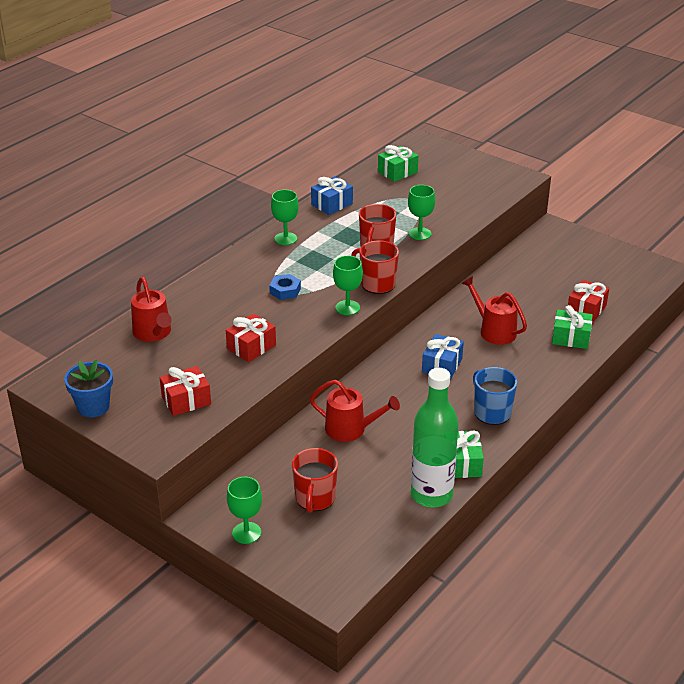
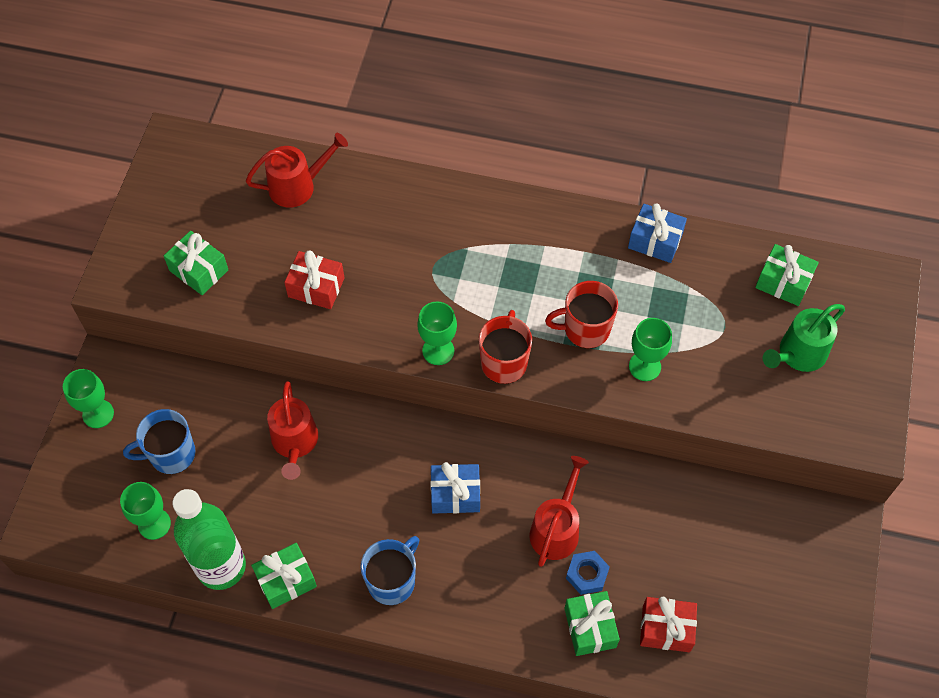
camera: 65 degrees right, 25 degrees up
(93, 407) = (155, 196): blue flower pot -> none
(153, 333) = (297, 186): red watering can -> red watering can turned 150 degrees counterclockwise
(186, 400) = (199, 270): red gift -> green gift
(285, 239) = (547, 226): green goblet -> green goblet (154, 524)
(285, 291) = (439, 273): blue nut -> blue nut (587, 574)
(315, 498) = (171, 454): red mug -> blue mug
(449, 182) = (798, 354): none -> green watering can

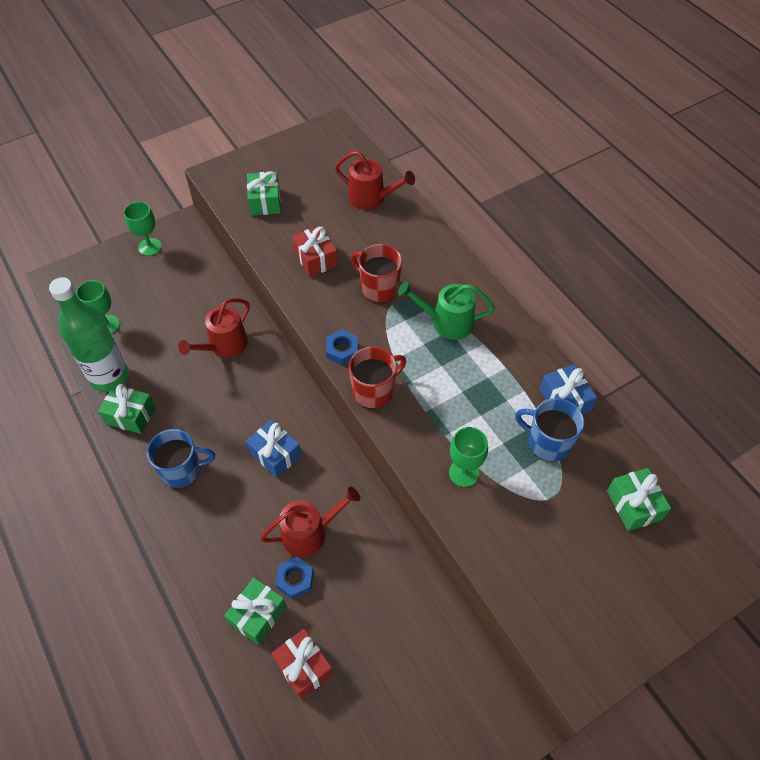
camera: 45 degrees right, 5 degrees down
(171, 454) = (158, 297): blue mug -> blue mug (547, 442)
(438, 350) = (342, 350): green goblet -> blue nut
(585, 329) = (450, 415): red mug -> red mug (379, 288)
(798, 354) = (589, 564): green watering can -> green watering can (447, 322)

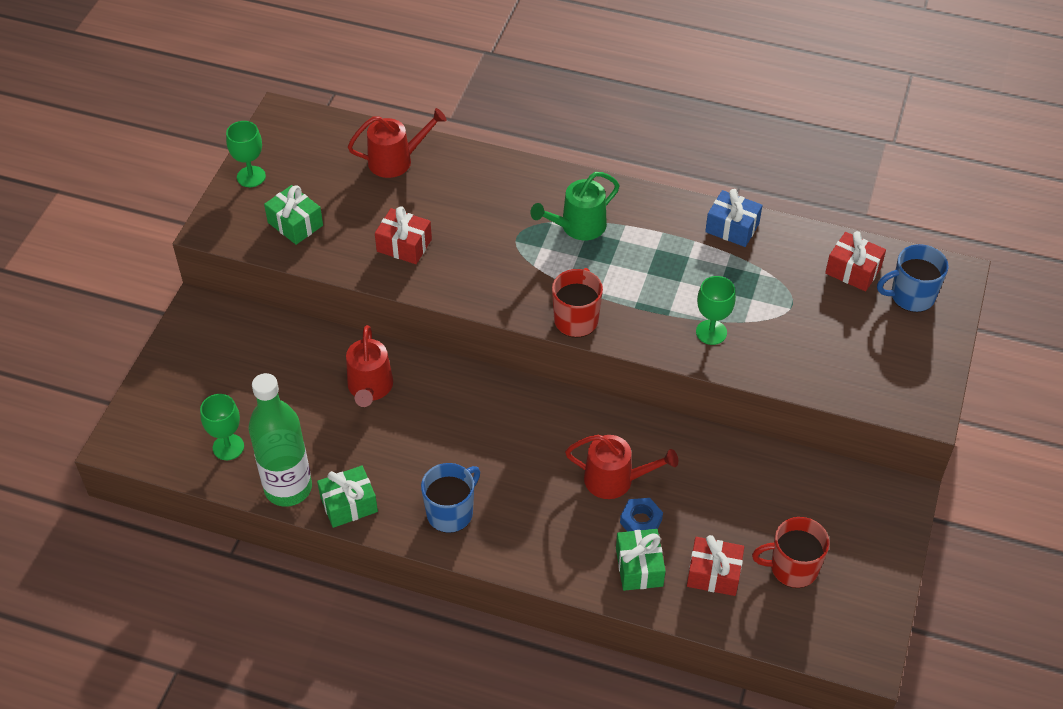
camera: 40 degrees left, 5 degrees down
(150, 247) = (185, 350): green goblet -> green goblet (251, 177)
(275, 454) = (520, 443): blue gift -> none
(309, 533) = (615, 480): red watering can -> red watering can turned 75 degrees clockwise
(342, 350) = (514, 305): blue nut -> none
(379, 288) = (489, 235): red mug -> red mug (792, 568)
(547, 442) = (750, 268): blue mug -> blue mug (911, 296)
(633, 505) = (853, 270): green gift -> red gift

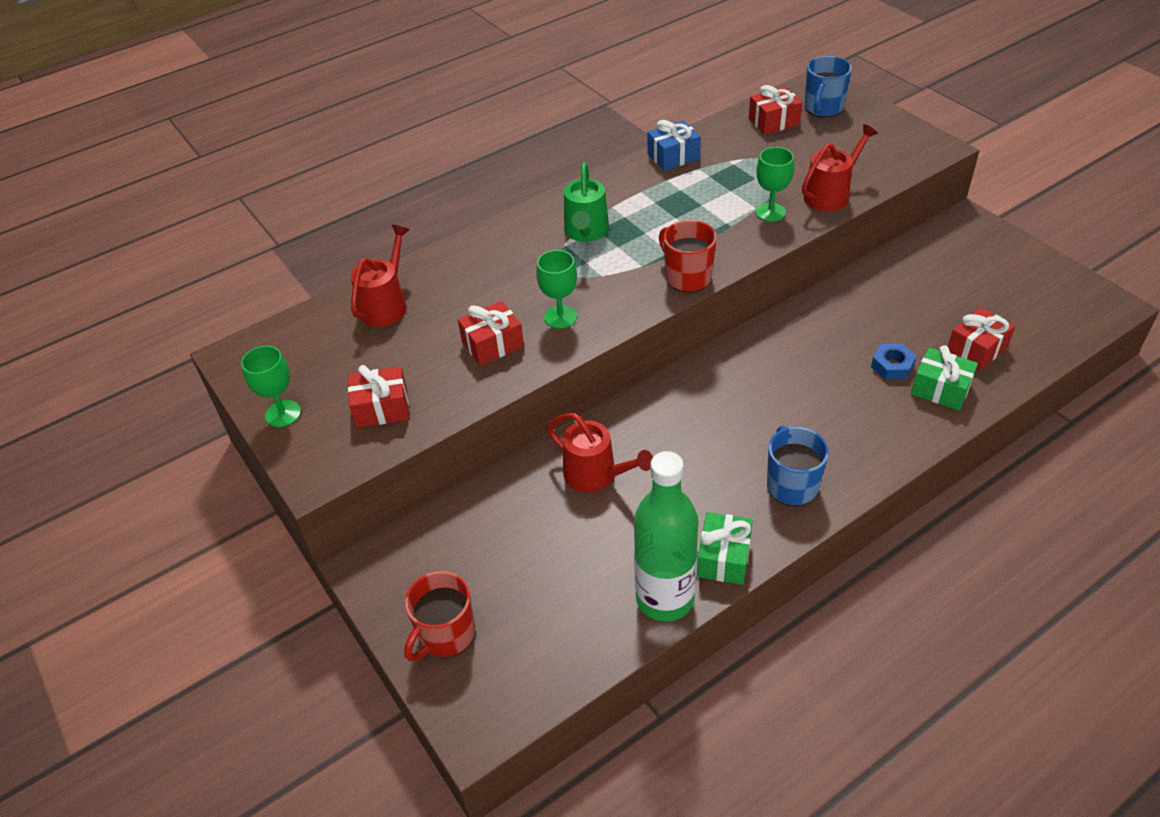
camera: 50 degrees left, 5 degrees down
(228, 447) = (569, 626): green goblet -> green goblet (560, 317)
(295, 224) = (382, 408): green gift -> red gift
(615, 480) = (837, 361): red watering can -> red watering can (830, 195)
(792, 568) = (999, 304): red mug -> red mug (446, 634)

